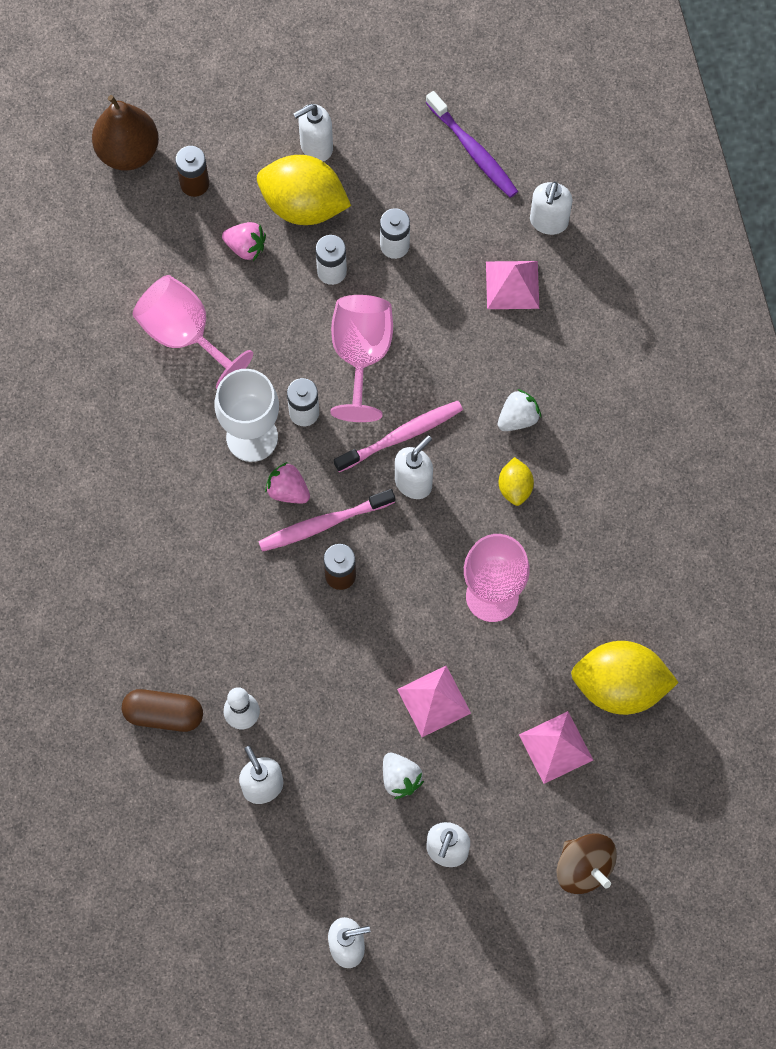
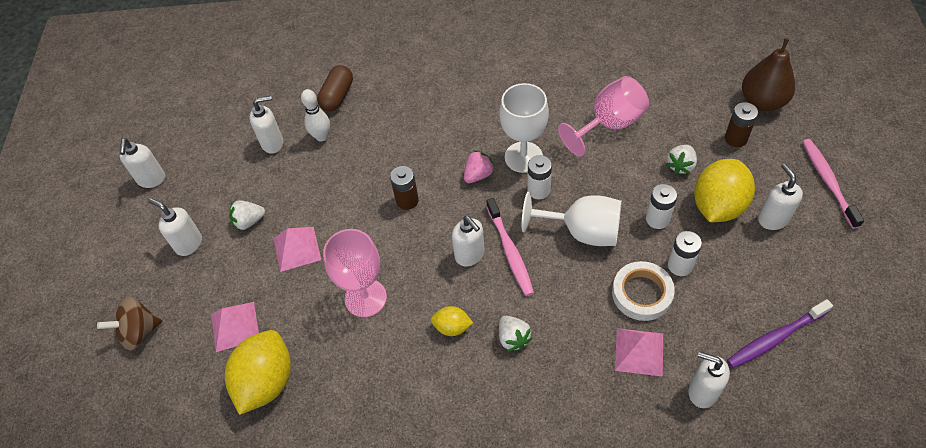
camera: 105 degrees right, 15 degrees down
(246, 247) = (680, 166): pink strawberry -> white strawberry
(323, 524) = (448, 194): pink toothbrush -> pink toothbrush (828, 181)
(361, 355) = (582, 231): pink goblet -> white goblet
(438, 285) = (642, 293): none -> white tape

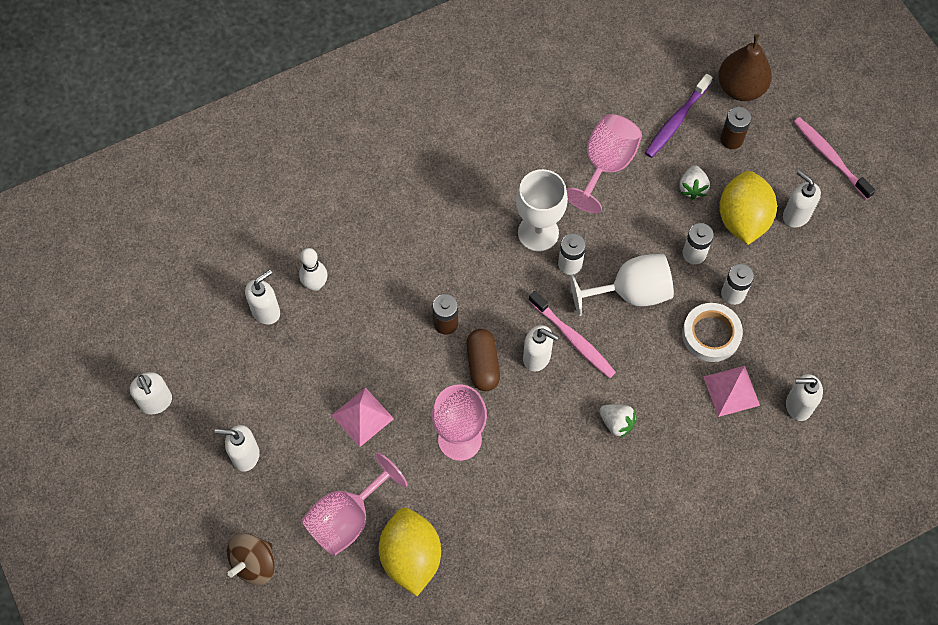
camera: 30 degrees left, 10 degrees up
(235, 326) = (347, 518): pink pyramid -> pink goblet
(249, 221) = (294, 407): white strawberry -> none
(337, 96) = (305, 230): brown capsule -> brown capsule (482, 365)
(452, 327) = (556, 435): yellow lemon -> none
(478, 175) = (503, 269): pink strawberry -> none
(775, 338) = (839, 332): purple toothbrush -> purple toothbrush (676, 120)

